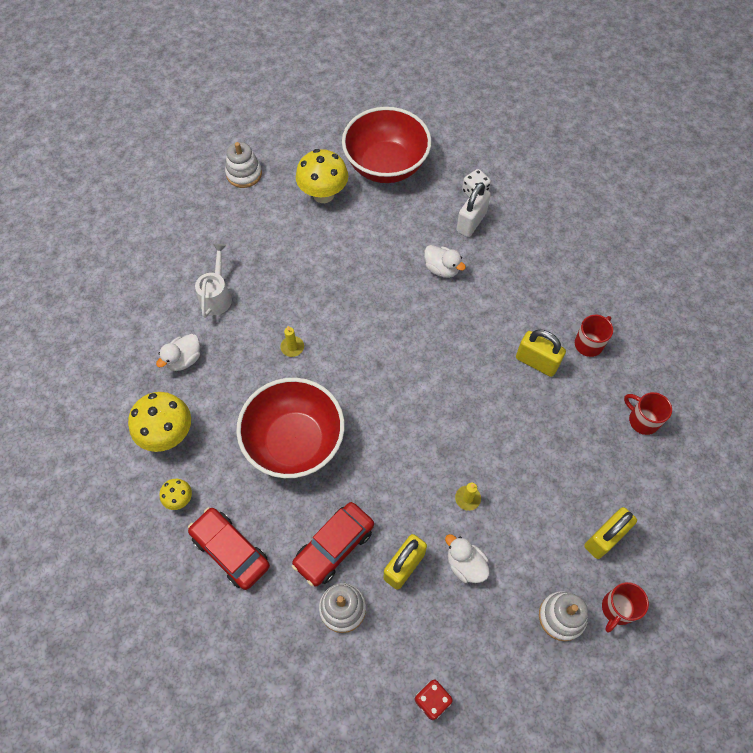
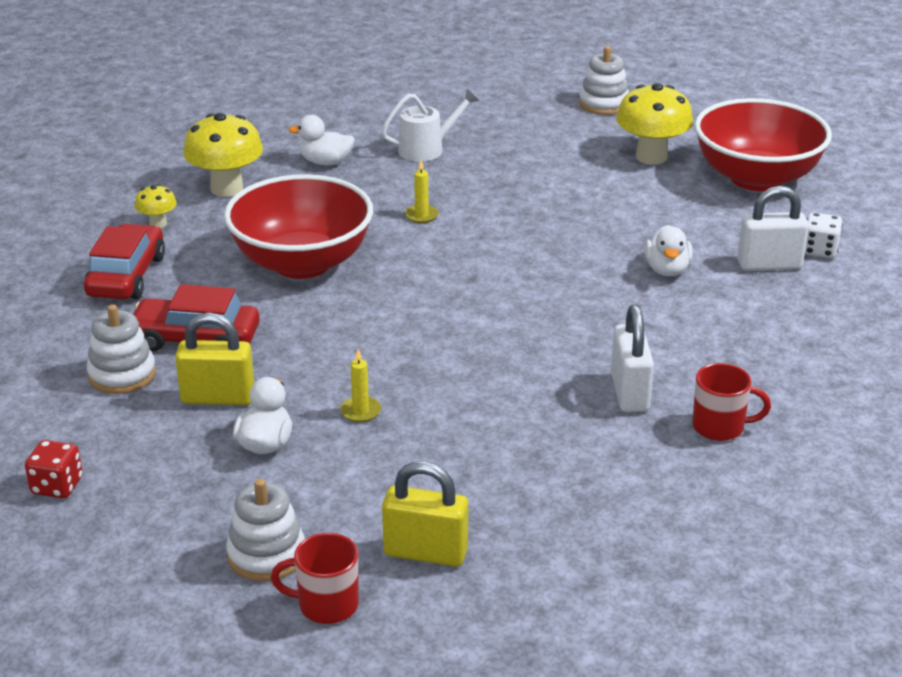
camera: 55 degrees right, 30 degrees down
(536, 362) = (629, 393): yellow padlock -> white padlock
(642, 420) = (658, 522): red mug -> none

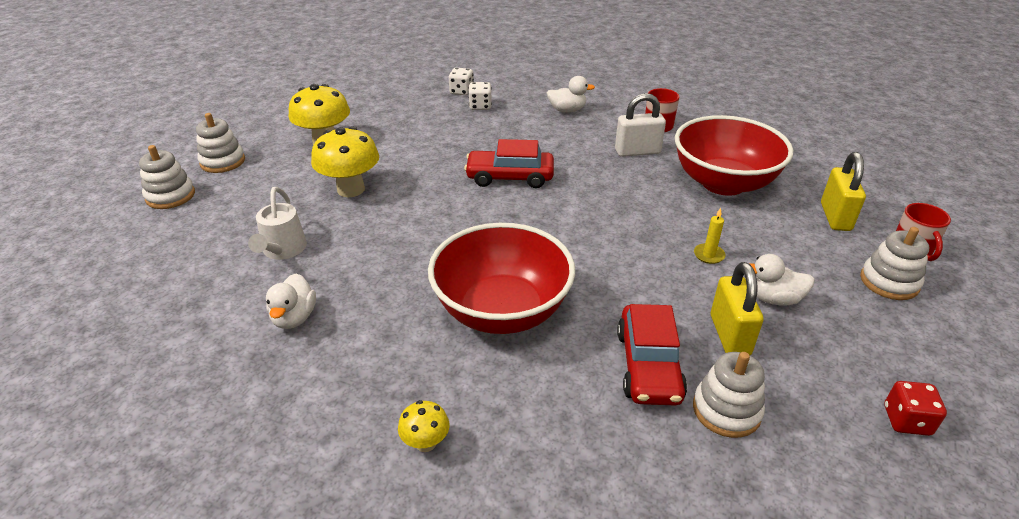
camera: 95 degrees left, 5 degrees up
(126, 276) = (546, 448): red car -> red car (510, 177)
(226, 188) = (343, 392): yellow mushroom -> yellow mushroom (351, 189)
(421, 216) = (413, 246): yellow candle -> none
(427, 149) = (282, 251): white watering can -> white watering can turned 150 degrees counterclockwise
(534, 87) = (170, 196): none -> white stacking toy
(667, 270) = (491, 138): white duck -> white duck (567, 110)
(756, 178) = (365, 106): red bowl -> red bowl (723, 183)
(769, 265) = (480, 106): white padlock -> white dice

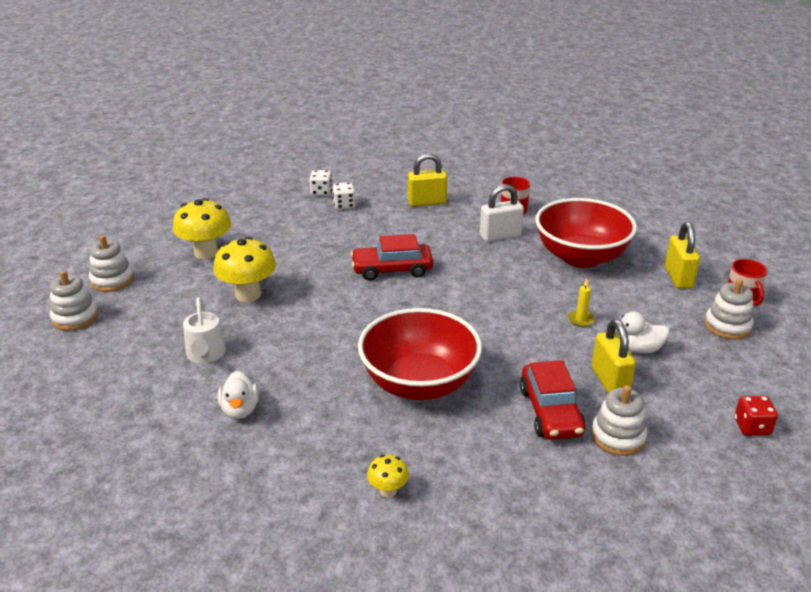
camera: 10 degrees left, 5 degrees down
(567, 110) = (427, 202): white duck -> yellow padlock

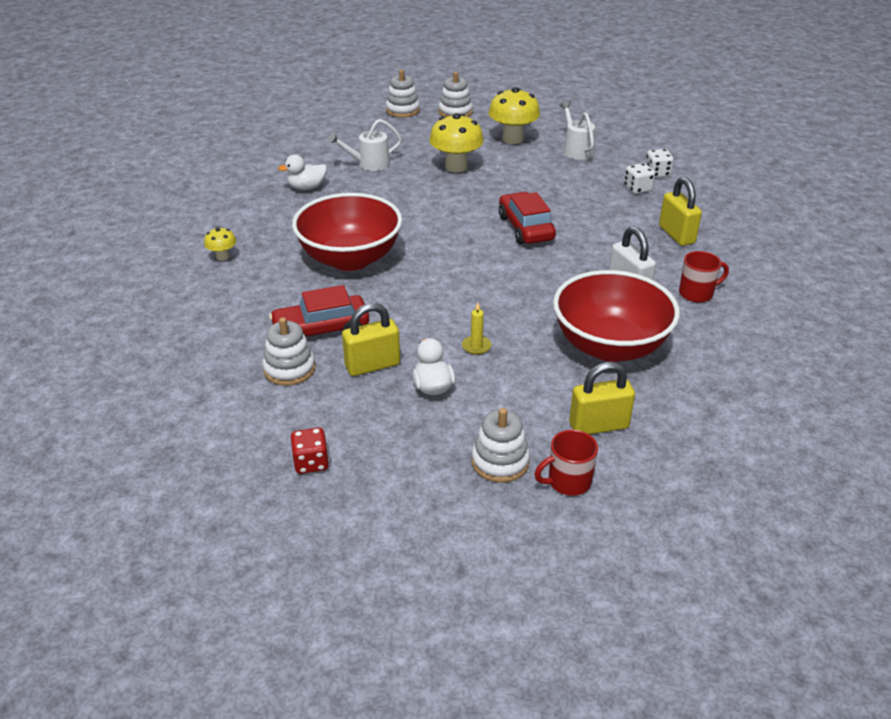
camera: 80 degrees right, 5 degrees up
(252, 222) = (576, 149): none -> white watering can

